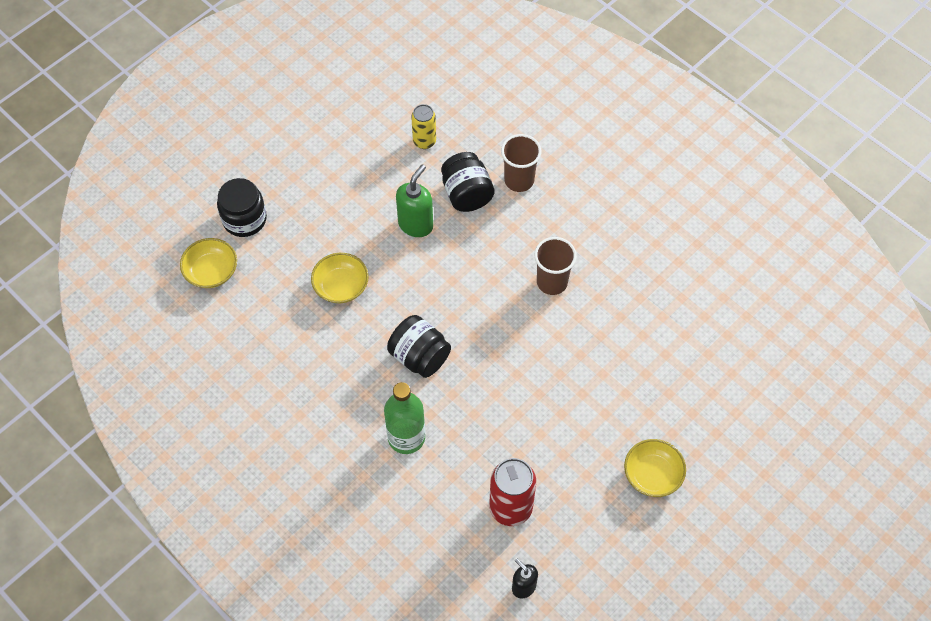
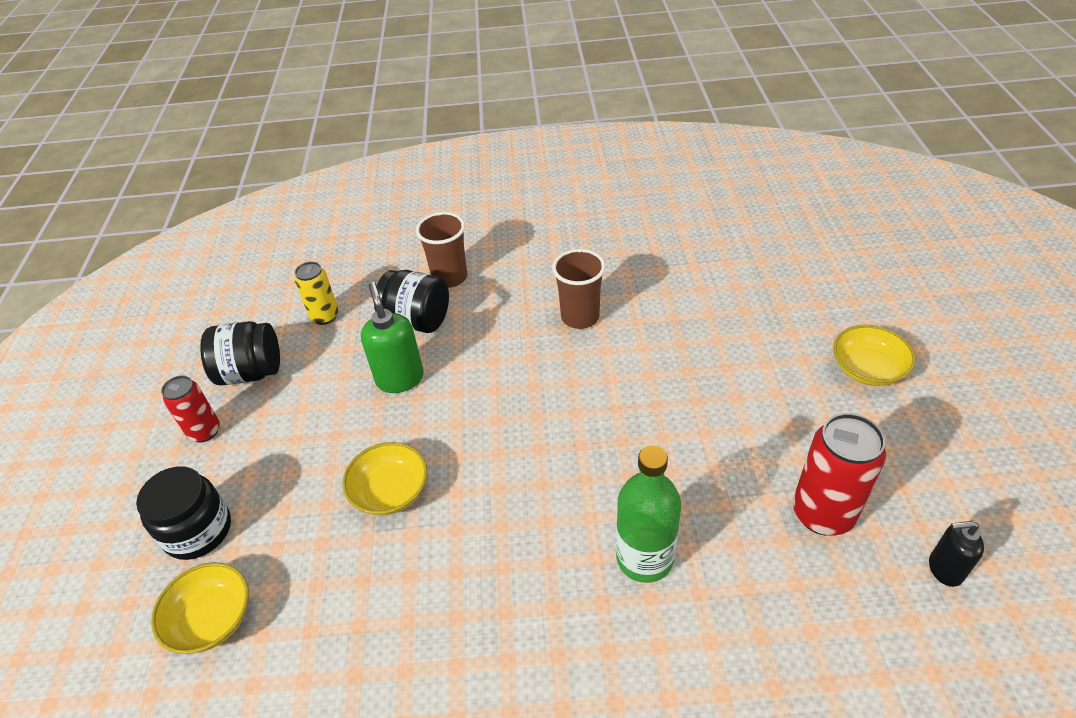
camera: 45 degrees left, 15 degrees down
(297, 162) = (205, 431): none -> red can
(419, 356) = (553, 475): black jar -> black jar (251, 372)

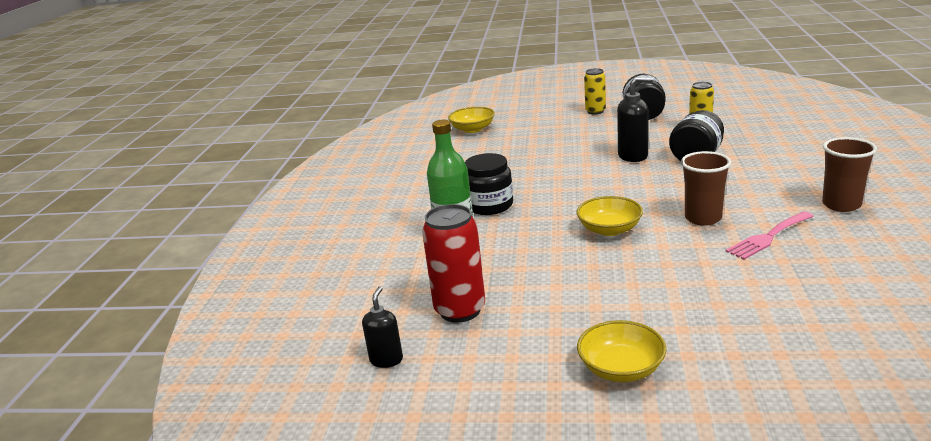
camera: 100 degrees right, 20 degrees down
(198, 531) = (526, 119): black jar -> black jar (489, 205)
(205, 431) = (595, 111): red can -> yellow can
(390, 491) = (535, 160): yellow bowl -> yellow bowl (609, 229)
(400, 378) = (633, 156): green soap dispenser -> black soap dispenser
(450, 277) = (753, 165): brown cup -> brown cup (841, 205)
(618, 276) = (768, 237): none -> pink fork

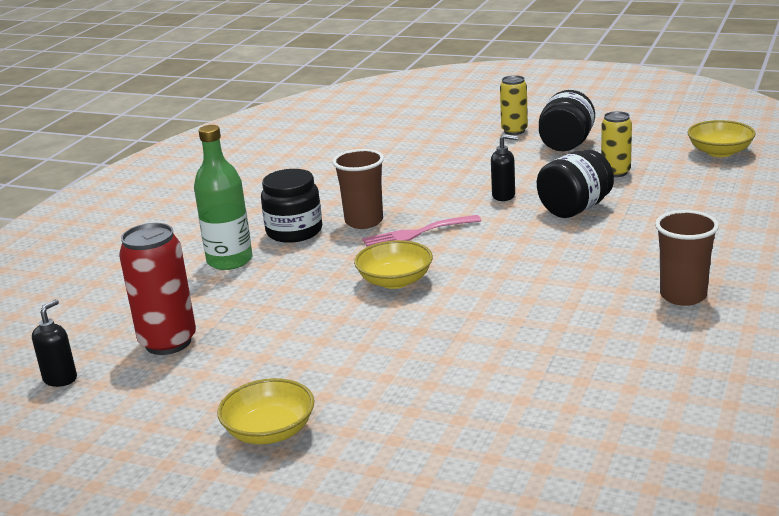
camera: 15 degrees right, 0 degrees up
(472, 129) = (355, 134): yellow bowl -> yellow bowl (720, 152)
(633, 156) = (504, 196): black soap dispenser -> black soap dispenser, size x0.64
(703, 218) = (508, 285): brown cup -> brown cup (364, 221)
(768, 237) = (558, 320): pink fork -> pink fork (416, 233)

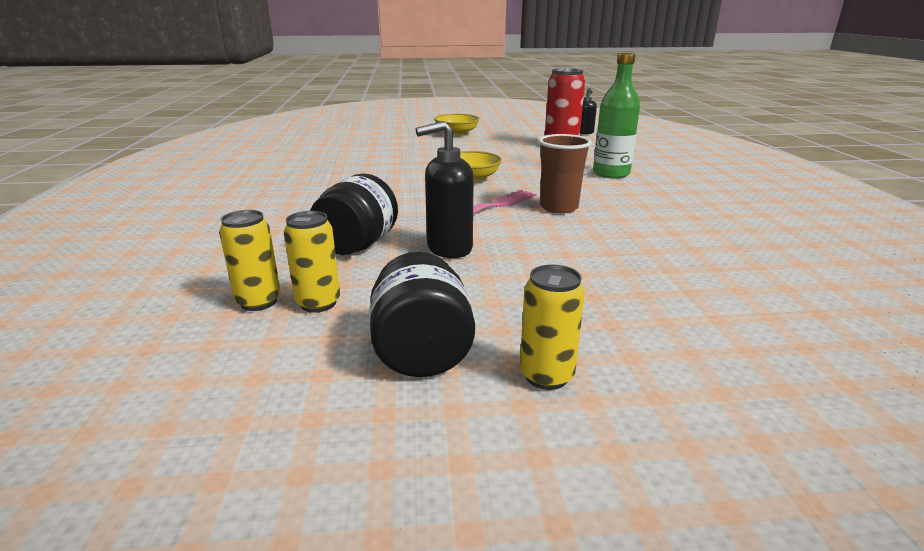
camera: 150 degrees right, 0 degrees up
(294, 231) = (604, 194): black jar -> none
(504, 196) = (449, 249): black soap dispenser -> black soap dispenser, size x1.57
(654, 178) = (259, 302): none -> yellow can
(683, 296) = (246, 195): brown cup -> none
(720, 152) = (123, 381): yellow bowl -> none

